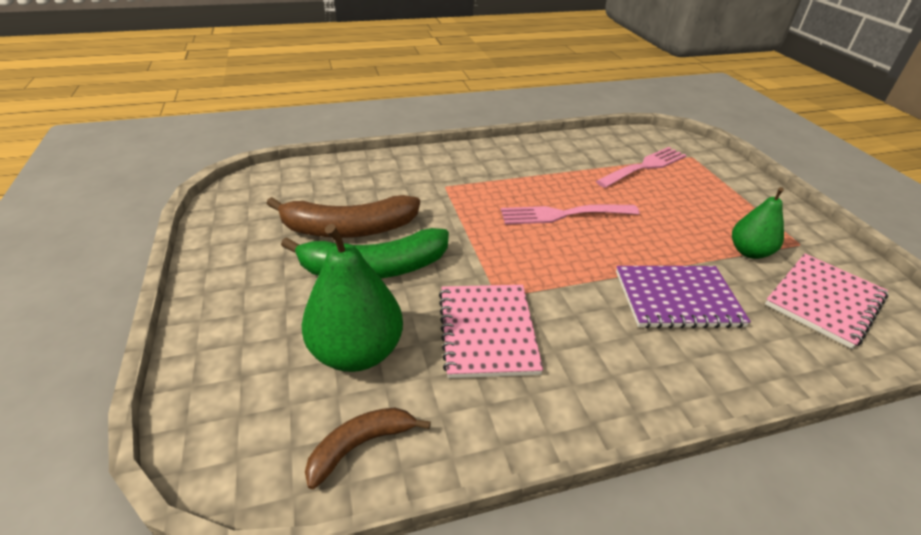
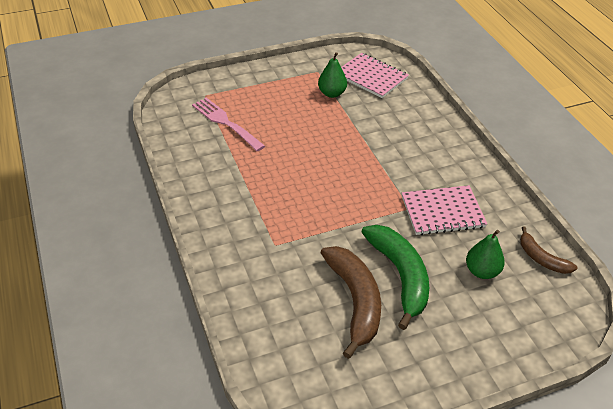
camera: 95 degrees left, 5 degrees up
(357, 352) = (482, 271): green pear -> green pear, size x0.61
(563, 214) = (306, 172): pink fork -> none
(677, 298) = (386, 130): purple notebook -> none

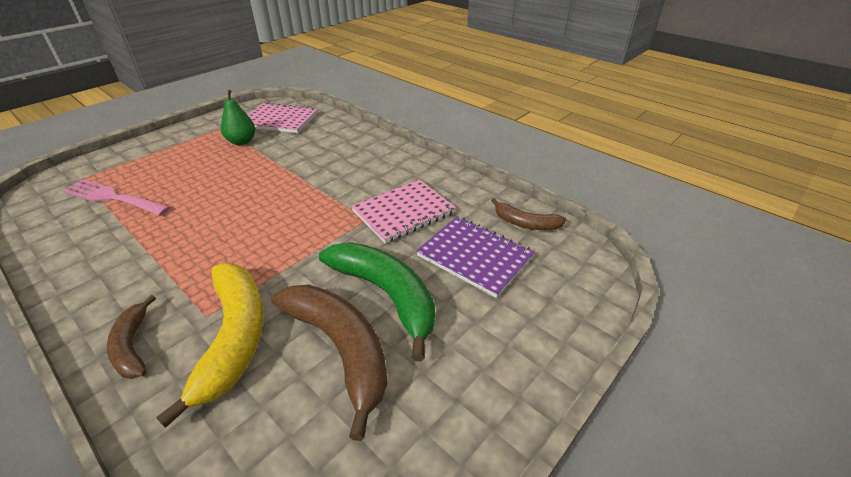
camera: 25 degrees left, 5 degrees down
(228, 248) = (132, 346): none -> brown banana
(289, 267) = (234, 337): none -> yellow banana
(482, 271) = (475, 256): green pear -> purple notebook

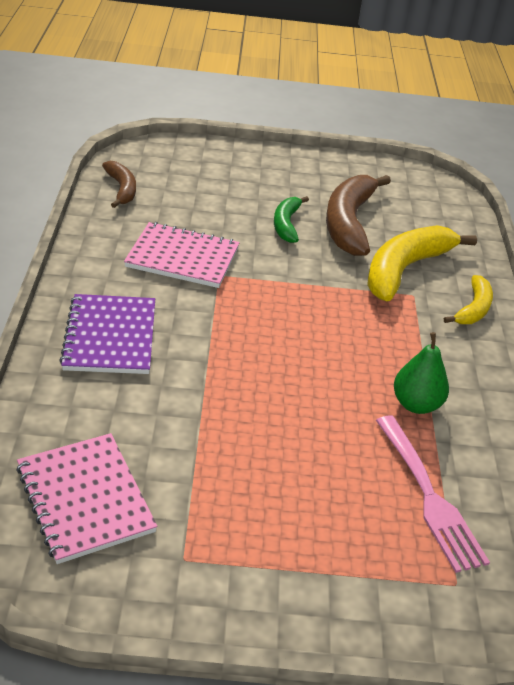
camera: 135 degrees left, 0 degrees up
(132, 346) = (473, 309): brown banana -> yellow banana
(242, 142) = (194, 488): green pear -> green pear (416, 404)
(386, 295) = (286, 224): green banana -> green banana, size x0.55
(475, 256) = (196, 201): purple notebook -> purple notebook (110, 336)

